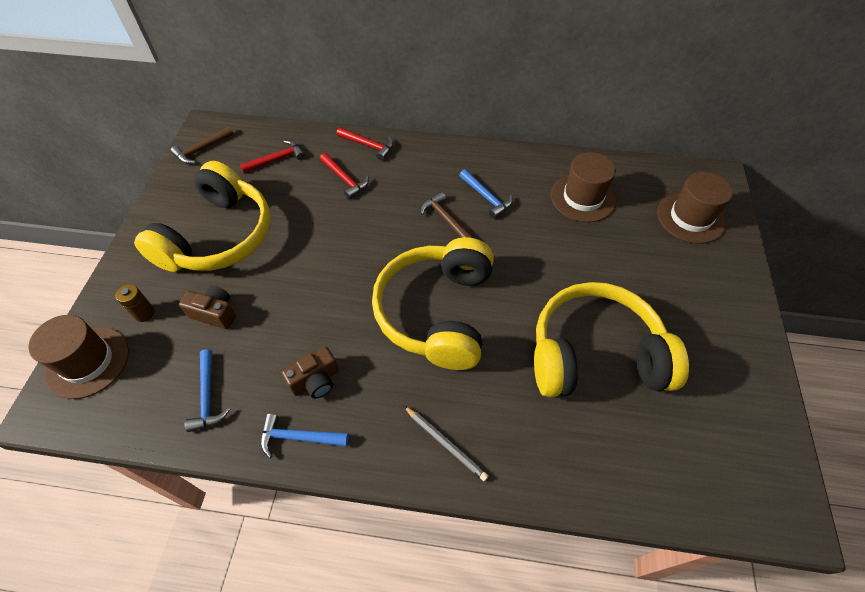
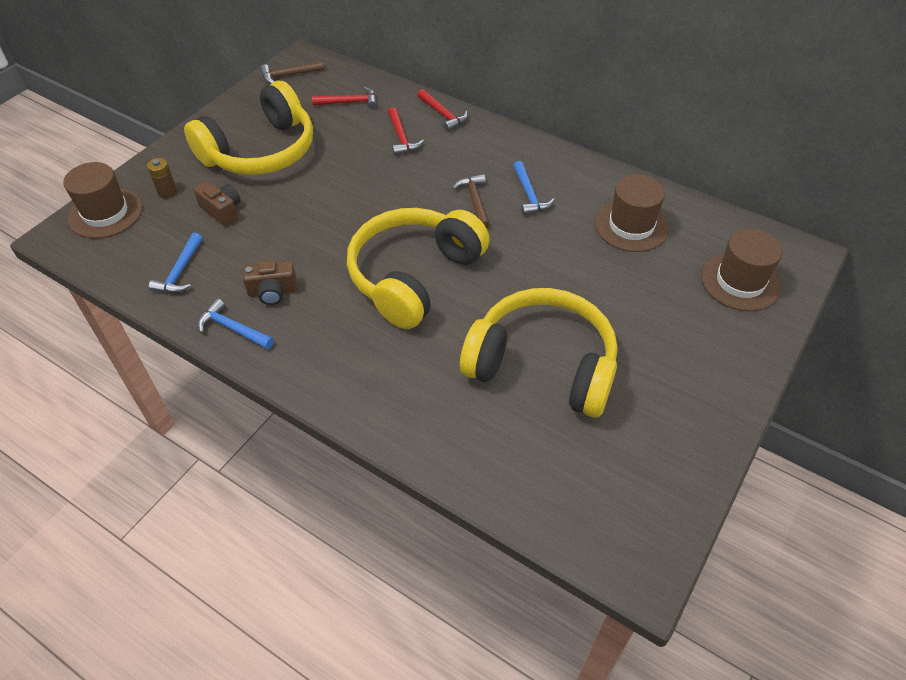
camera: 25 degrees right, 5 degrees down
(445, 443) = (352, 381): grey pencil -> none

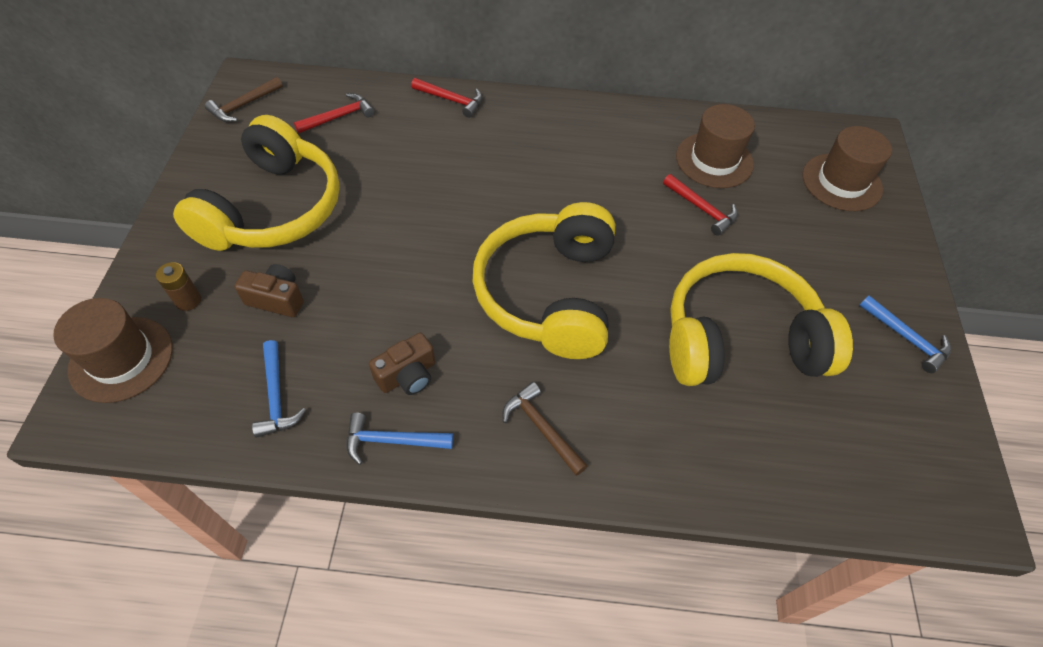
camera: 30 degrees left, 5 degrees up
(401, 137) = (425, 140): red hammer -> red hammer (701, 209)
(475, 201) = (552, 186): brown hammer -> brown hammer (541, 428)
(529, 194) = (599, 160): blue hammer -> blue hammer (906, 338)

